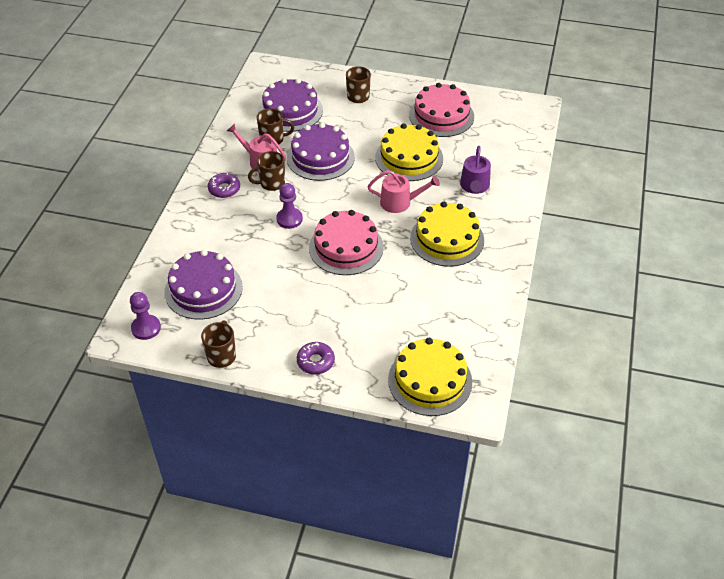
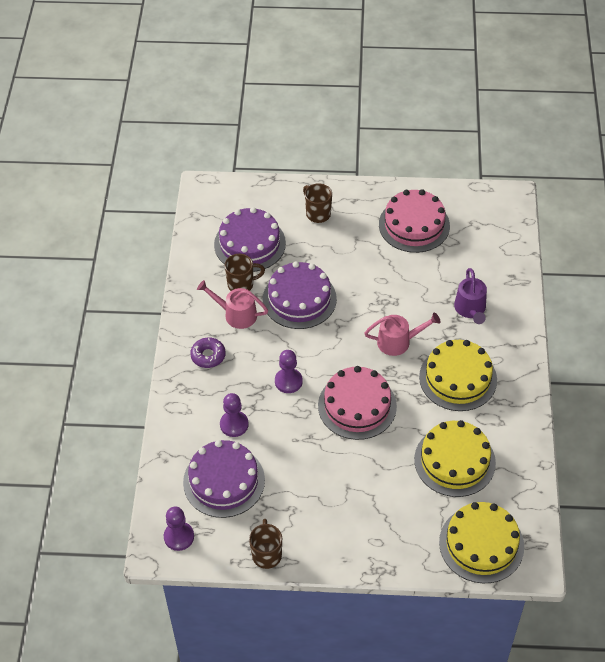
camera: 10 degrees left, 5 degrees up
(228, 246) = (234, 424): none -> purple pawn
(271, 183) = (256, 340): brown mug -> none
(315, 361) = (363, 543): purple donut -> none
(409, 158) = (393, 284): yellow cake -> yellow cake (454, 461)

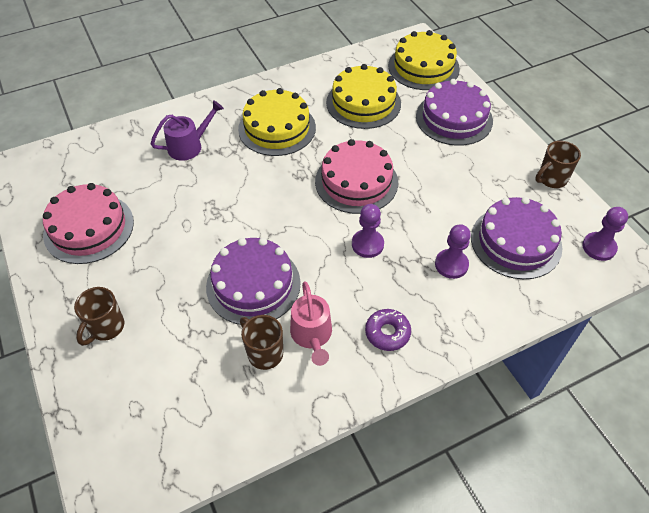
camera: 120 degrees left, 0 degrees up
(249, 244) = (192, 378): purple cake -> purple cake (454, 118)
(398, 342) = (261, 181): pink watering can -> none

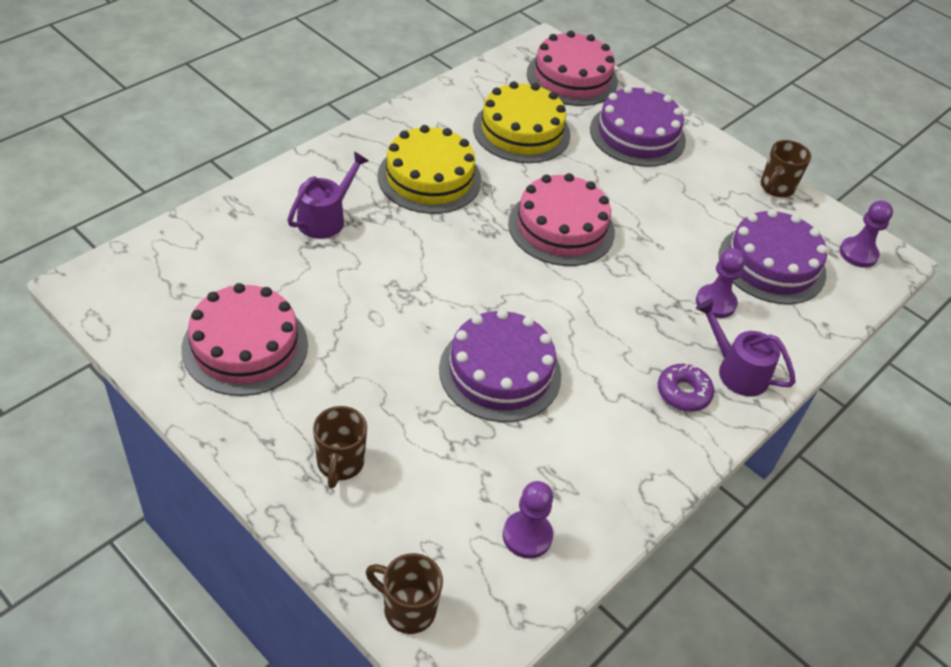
camera: 25 degrees left, 5 degrees down
(264, 353) = (555, 447): brown mug -> brown mug (407, 609)
(312, 335) = (600, 414): pink watering can -> none
(367, 244) = (611, 298): purple pawn -> purple pawn (527, 536)
(423, 67) = (572, 77): yellow cake -> pink cake
(441, 325) = (737, 371): none -> purple watering can

